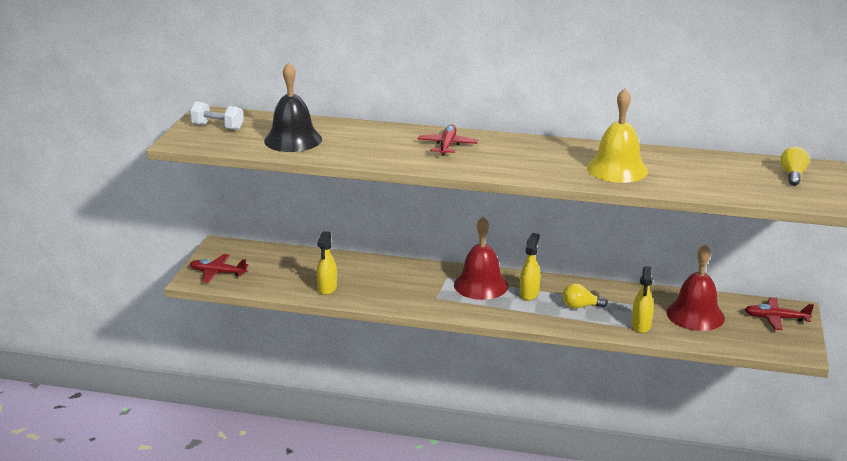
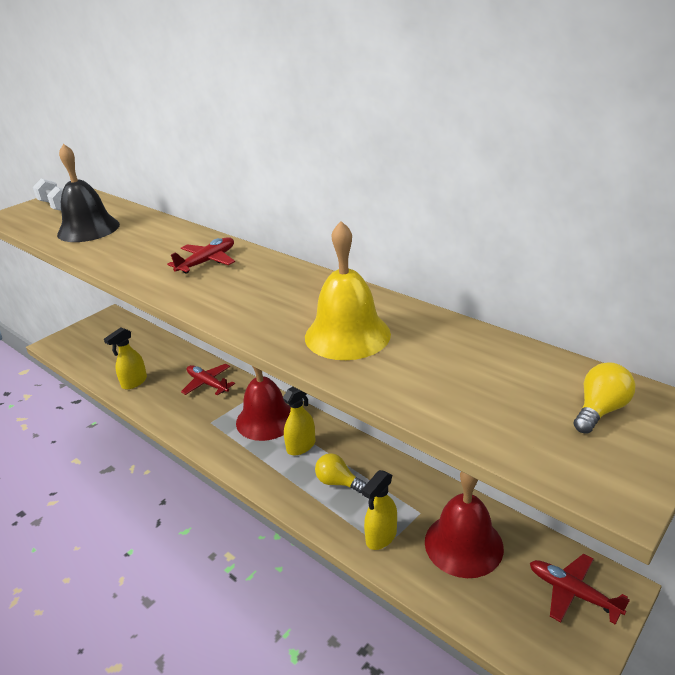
camera: 30 degrees right, 5 degrees up
(218, 273) = (76, 342): red plane -> red plane (208, 384)

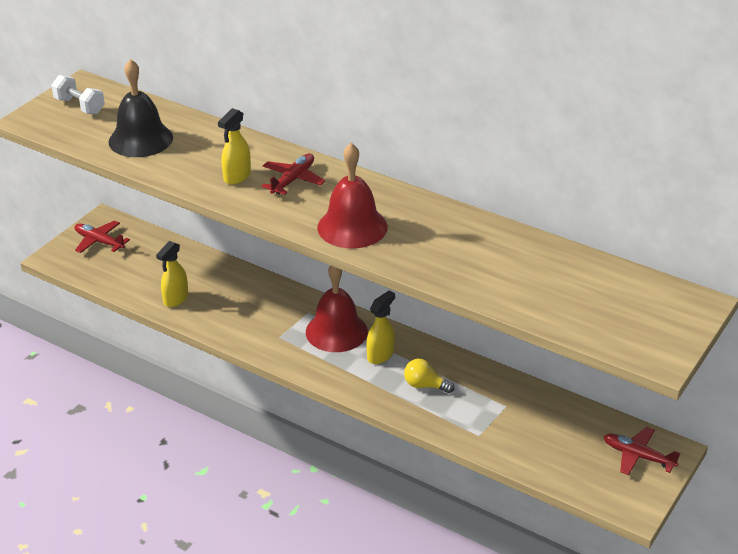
camera: 10 degrees left, 5 degrees up
(208, 384) = (260, 297): red plane -> red plane (99, 242)
(347, 335) = (453, 253): yellow bell -> none
(381, 537) = (474, 427): yellow spray bottle -> yellow spray bottle (237, 177)
(463, 544) = (547, 428): red bell -> red bell (352, 227)
(600, 410) = (652, 307): yellow light bulb -> none

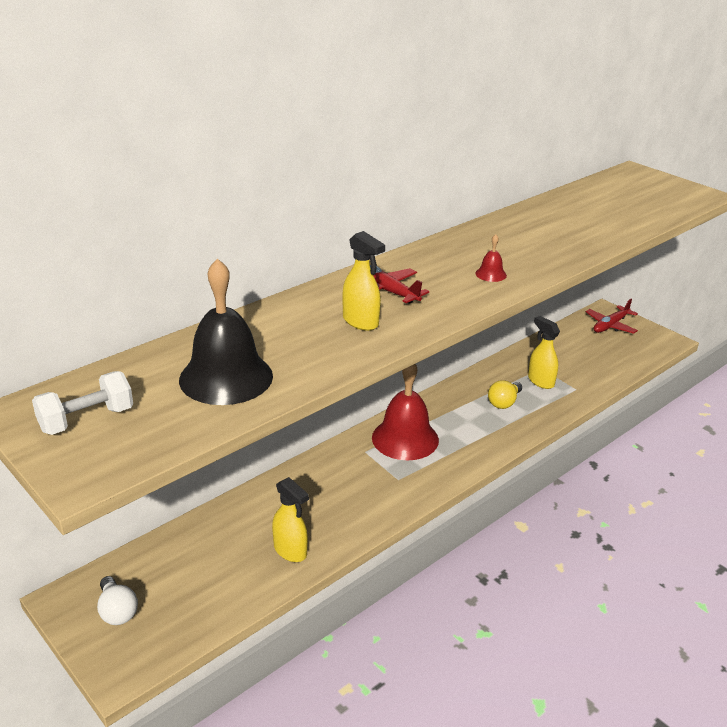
camera: 75 degrees left, 5 degrees down
(99, 242) = (117, 611): red plane -> white light bulb
(352, 227) = (491, 274): red bell -> red bell, size x0.41
(380, 355) = (452, 419): yellow spray bottle -> yellow spray bottle (540, 381)

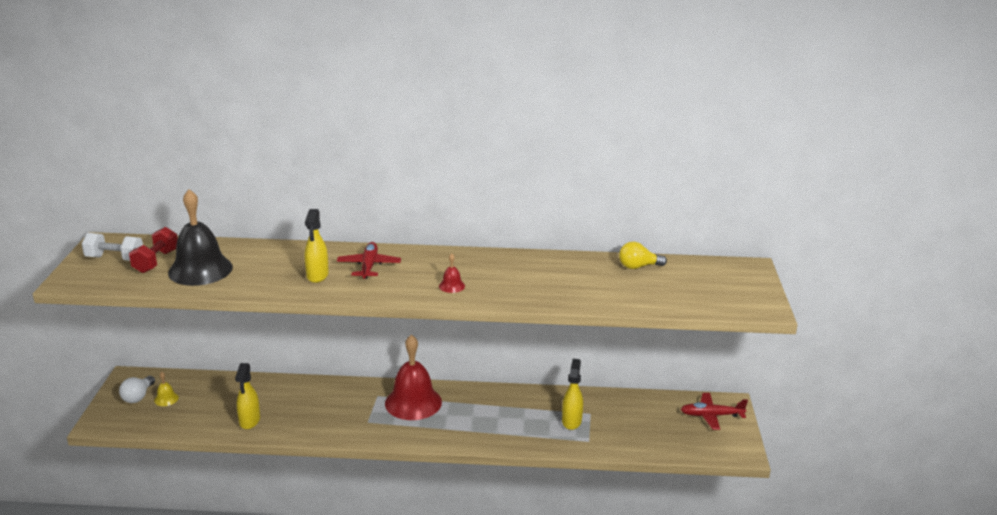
camera: 45 degrees right, 5 degrees down
(150, 396) = (156, 261): none -> red dumbbell
(157, 591) = (166, 399): none -> yellow bell
(504, 403) = (517, 419): yellow light bulb -> yellow light bulb (638, 267)

